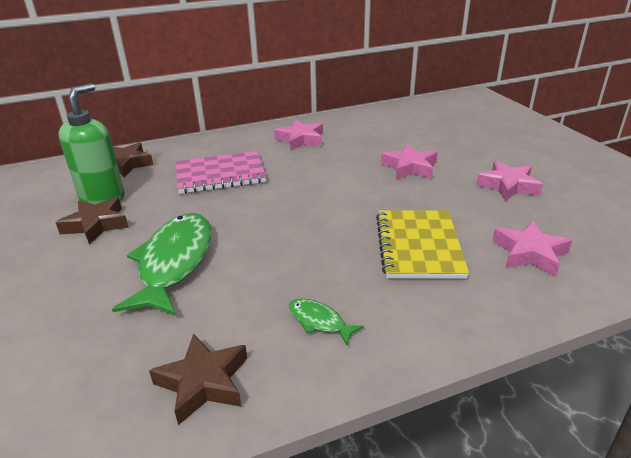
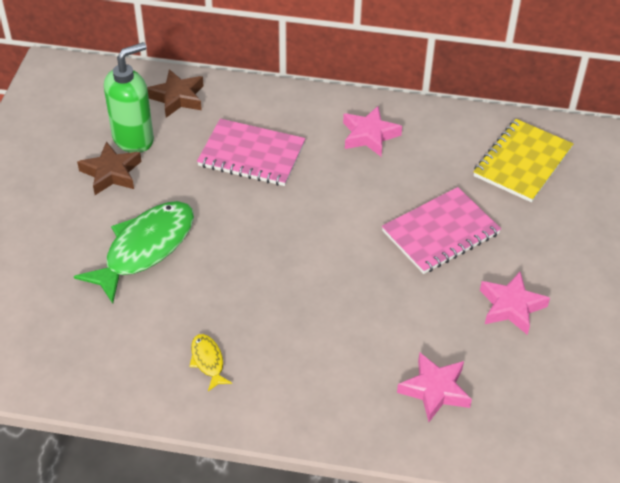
camera: 30 degrees right, 15 degrees up
(203, 382) = (100, 367): brown star -> none
(319, 321) = (208, 361): green fish -> yellow fish
(410, 167) = (440, 232): pink star -> pink notebook
(418, 246) = (349, 332): yellow notebook -> yellow notebook (522, 162)

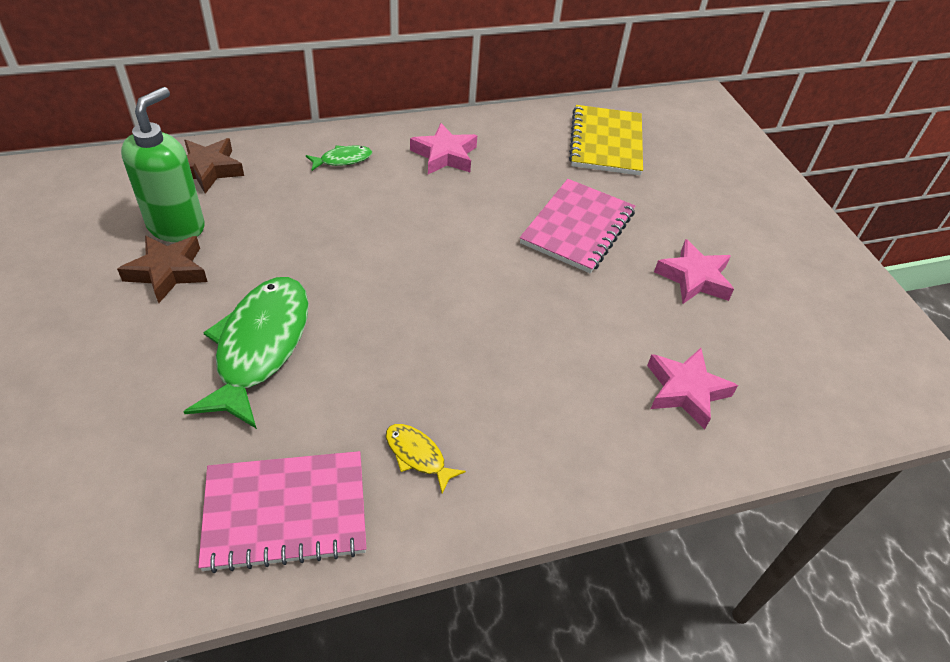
camera: 30 degrees left, 0 degrees up
(251, 155) = (330, 206): pink notebook -> pink notebook (285, 512)
(283, 117) = (342, 160): none -> green fish

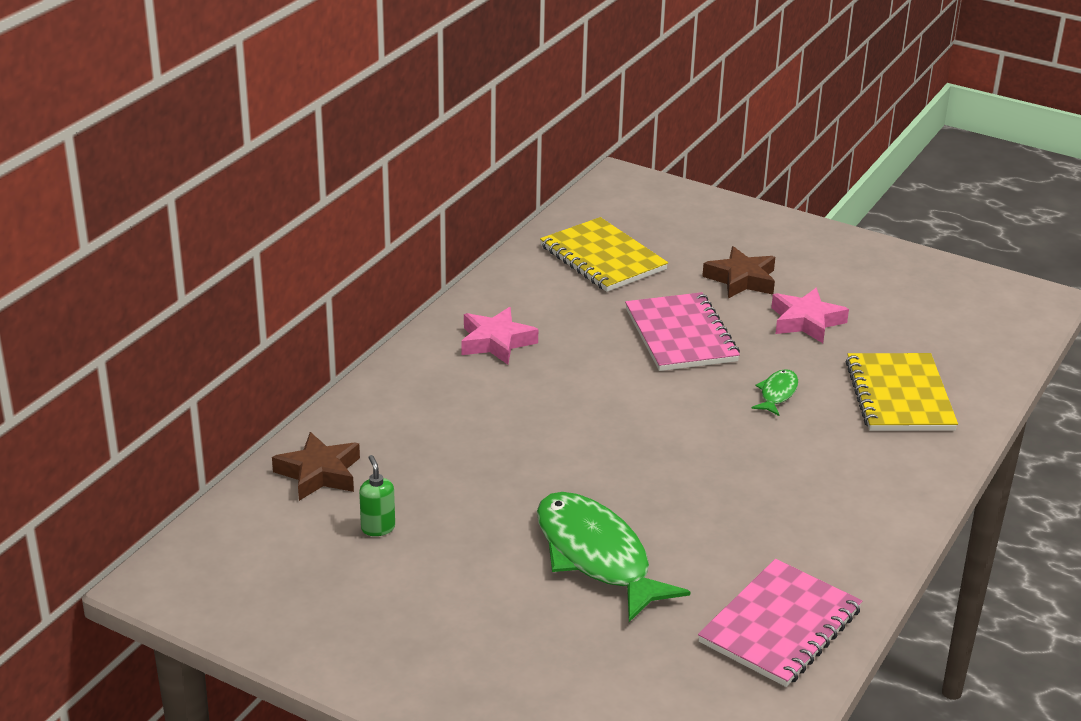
camera: 40 degrees left, 15 degrees down
(167, 272) = (435, 561): brown star -> brown star (741, 279)
(177, 226) = (378, 528): green soap dispenser -> green soap dispenser, size x0.48
(342, 160) = (420, 395): green fish -> green fish (777, 393)
(418, 456) = (805, 541): yellow fish -> none
(685, 391) = (899, 396): pink star -> yellow notebook

